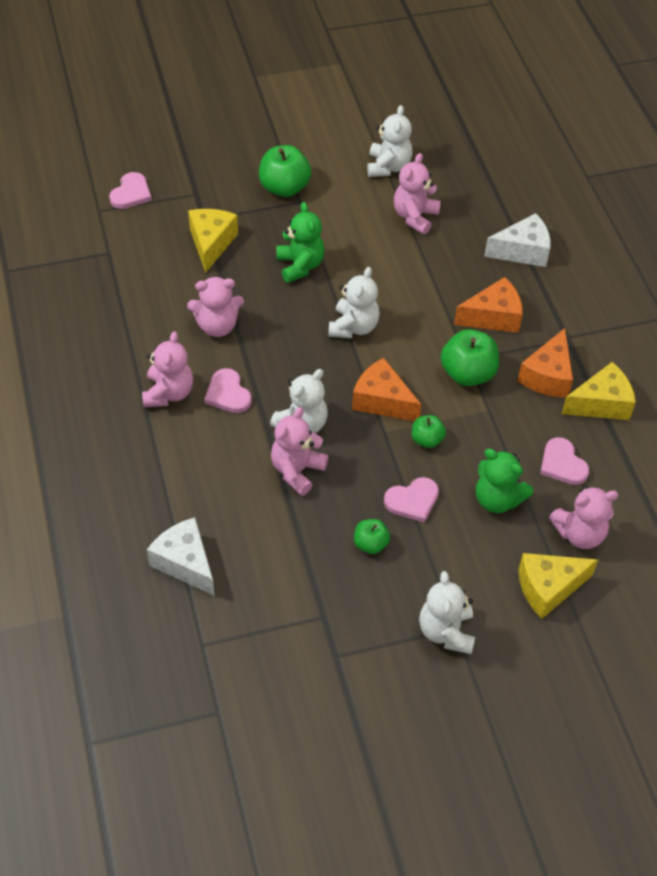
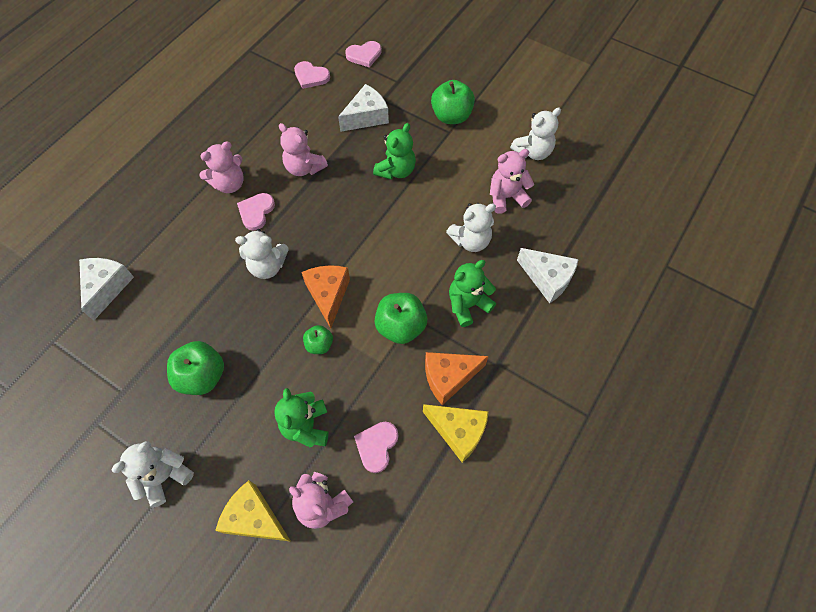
camera: 50 degrees right, 10 degrees up
(211, 243) = (366, 117): yellow cheese -> white cheese
(297, 471) = (227, 291): pink teddy bear -> none
(353, 327) = (375, 234): white teddy bear -> white teddy bear (470, 240)
(370, 544) = (202, 376): green apple -> green apple, size x1.76
(412, 501) = (259, 374): pink heart -> pink heart (311, 76)
(493, 317) = (467, 305): orange cheese -> green teddy bear

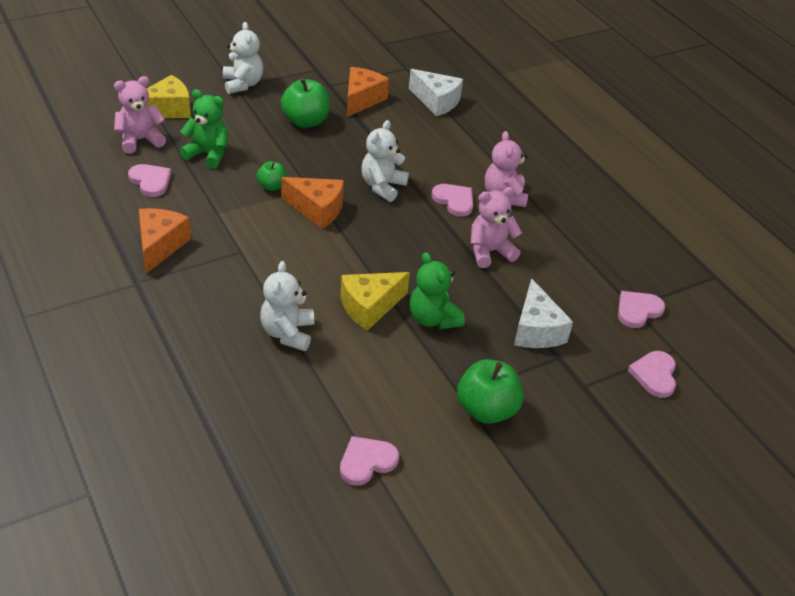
camera: 115 degrees right, 20 degrees down
(136, 349) = (362, 99): none -> orange cheese
(401, 326) = (240, 239): green apple -> none
(458, 431) = (109, 229): yellow cheese -> yellow cheese (370, 307)
(467, 305) = (217, 293): green teddy bear -> none
(506, 197) = (319, 395): pink teddy bear -> none
(533, 152) = (366, 462): white teddy bear -> pink heart
(547, 279) = (184, 370): white cheese -> none

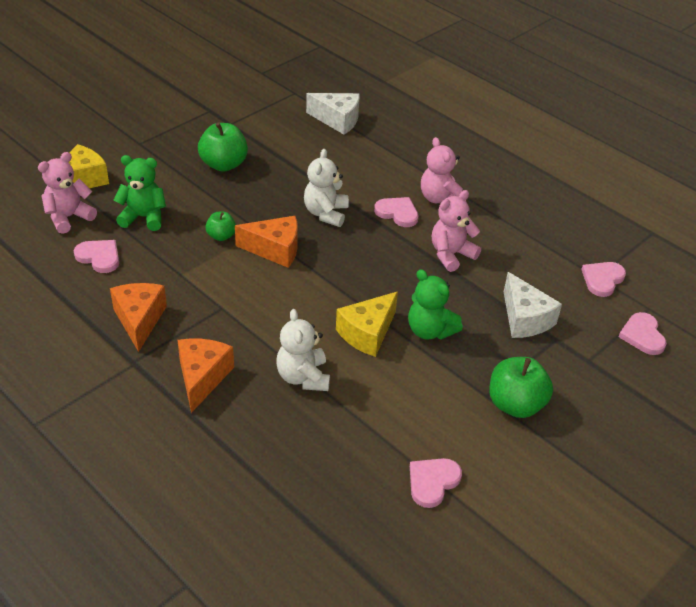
camera: 15 degrees left, 0 degrees up
(242, 84) = (145, 139): white teddy bear -> none
(362, 99) = (267, 132): orange cheese -> orange cheese (202, 378)

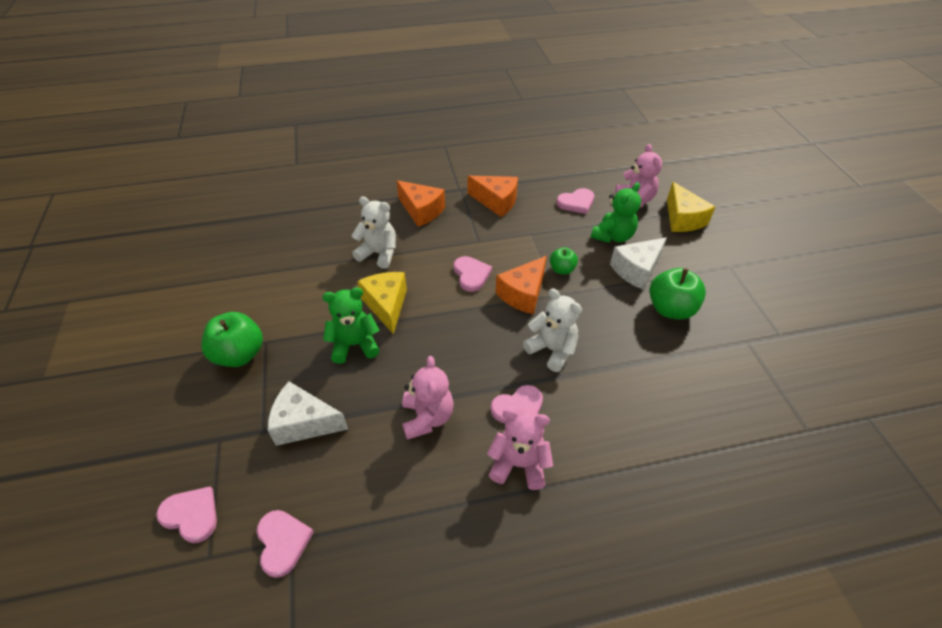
camera: 125 degrees right, 5 degrees up
(337, 120) = (727, 446): white cheese -> white cheese (636, 270)
(432, 482) = (240, 274): pink heart -> pink heart (471, 275)

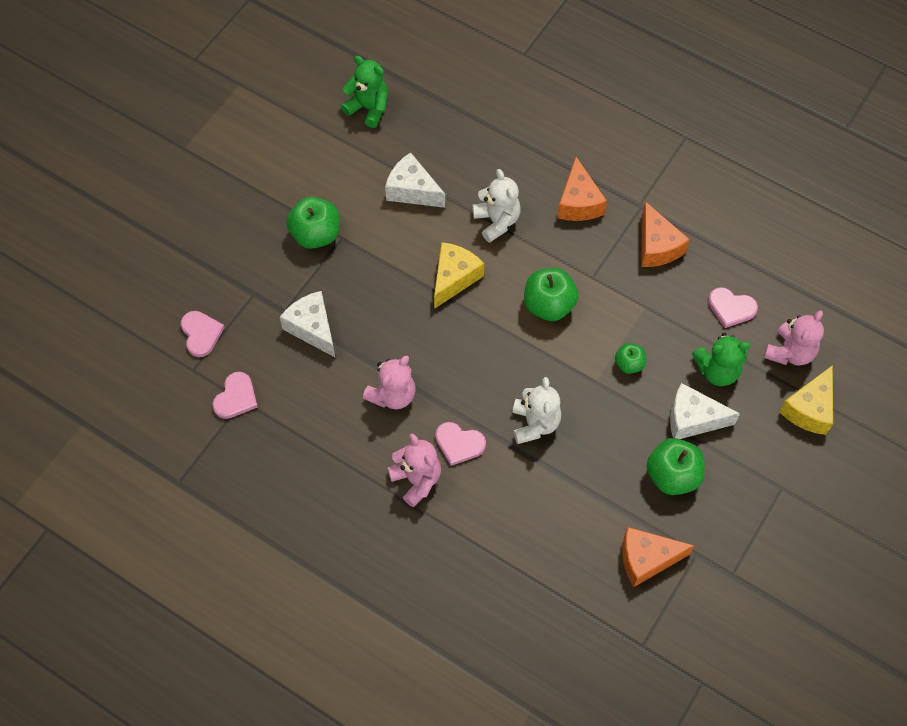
camera: 45 degrees right, 15 degrees up
(295, 276) = (412, 190): none -> white cheese
(354, 345) = (399, 294): green teddy bear -> green teddy bear (368, 108)
(471, 275) = (549, 305): pink heart -> green apple
(523, 294) = (570, 359): orange cheese -> orange cheese (646, 559)

